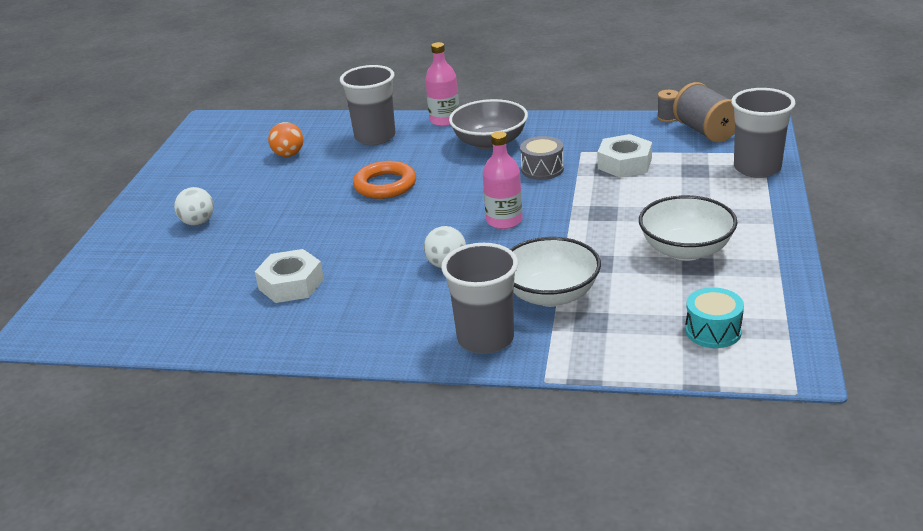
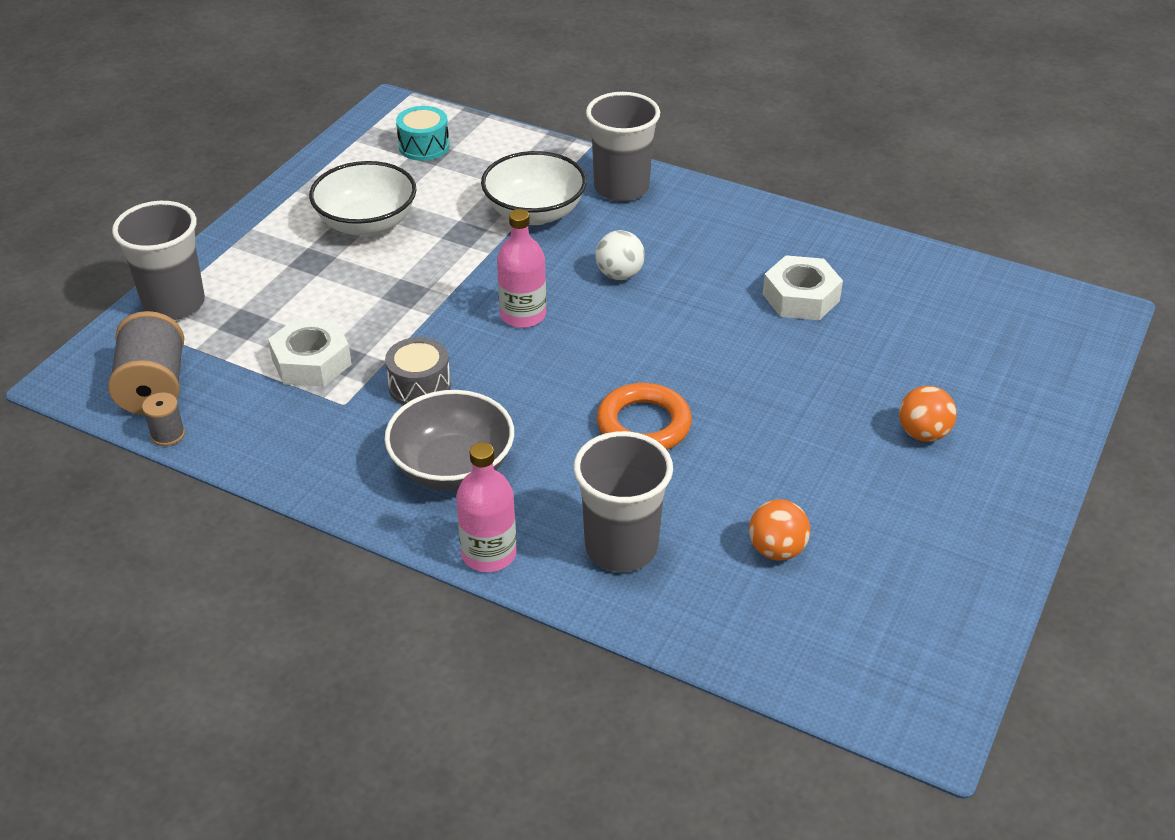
camera: 165 degrees left, 10 degrees up
(198, 222) = (923, 433): white ball -> orange ball

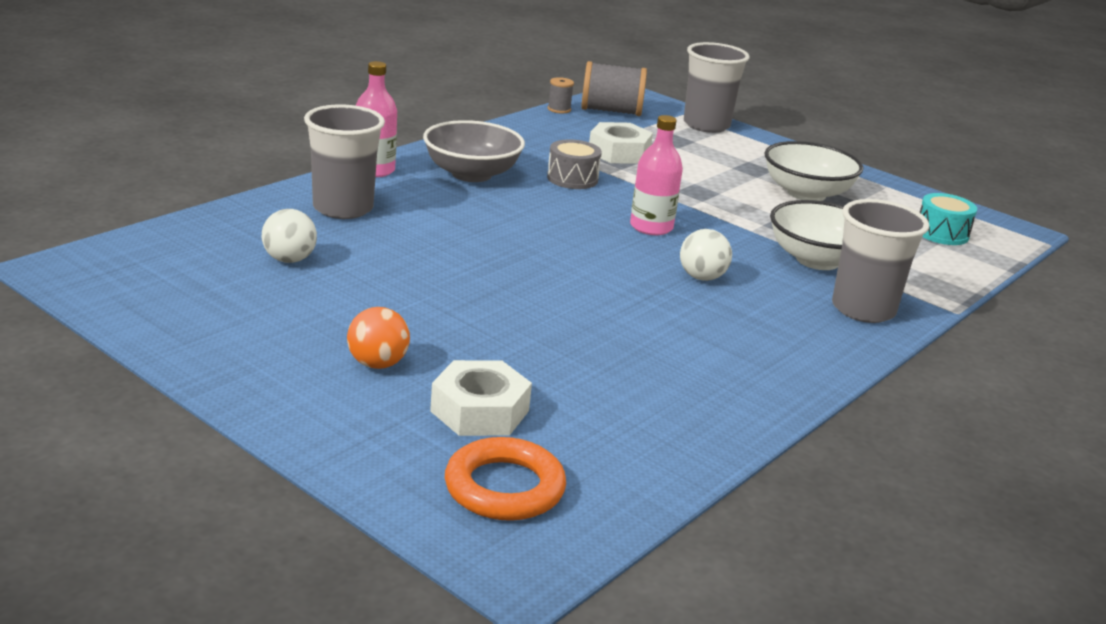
camera: 100 degrees right, 15 degrees down
(643, 425) = (476, 243): orange ring -> orange ring (504, 487)
(776, 550) = (289, 260): orange ball -> white ball
(800, 297) = (633, 359): white nut -> white nut (480, 411)

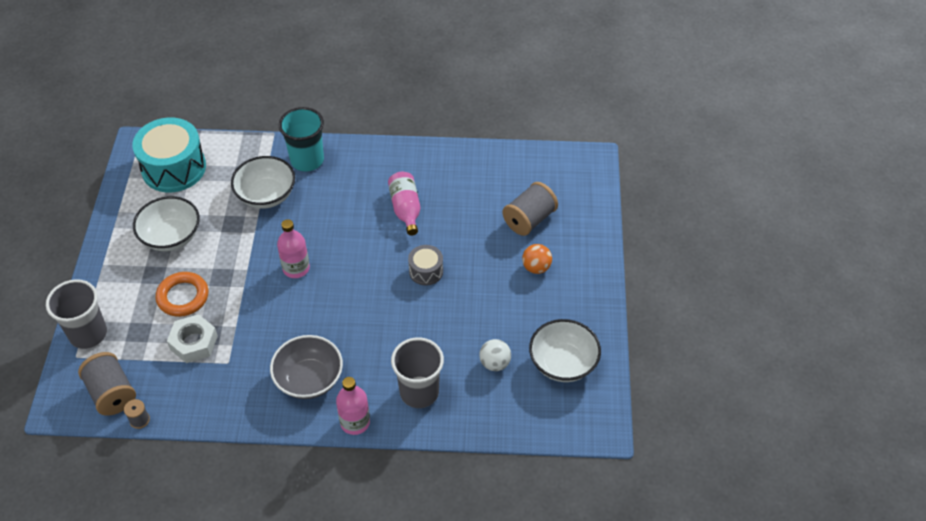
camera: 125 degrees left, 25 degrees up
(195, 296) = (563, 363): none -> white bowl
(480, 411) = (529, 219): white nut -> grey spool
(504, 487) = (562, 186): orange ring -> orange ring (183, 297)
(572, 178) = (263, 335): grey drum -> grey drum (426, 271)
(657, 329) = (406, 209): none -> pink bottle
(702, 277) = (335, 222): white ball -> none
(863, 309) = (307, 160): grey cup -> turquoise cup
(942, 233) = (174, 168): turquoise drum -> turquoise drum, size x1.98

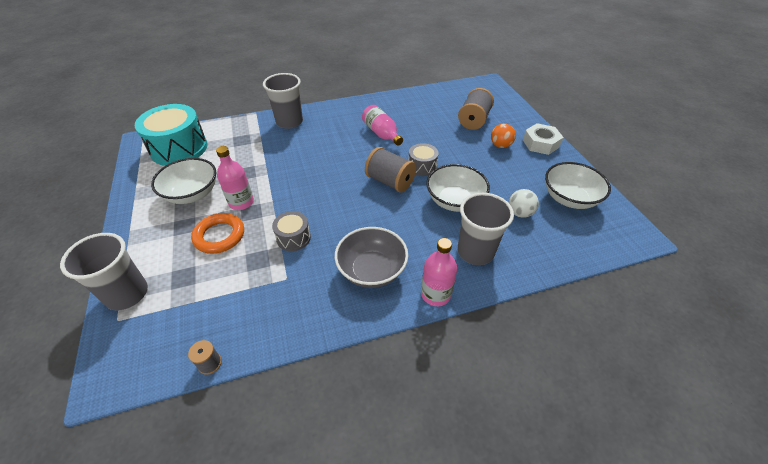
camera: 20 degrees left, 5 degrees down
(112, 393) = (169, 345): grey spool -> grey spool (390, 181)
(194, 343) = (244, 271): white nut -> white nut (540, 143)
(251, 321) = (293, 238): none -> grey drum
(266, 195) = (266, 149): white bowl -> white bowl (454, 201)
(296, 268) = (315, 189): pink bottle -> pink bottle (241, 202)
(307, 160) = (289, 122): turquoise cup -> grey cup

